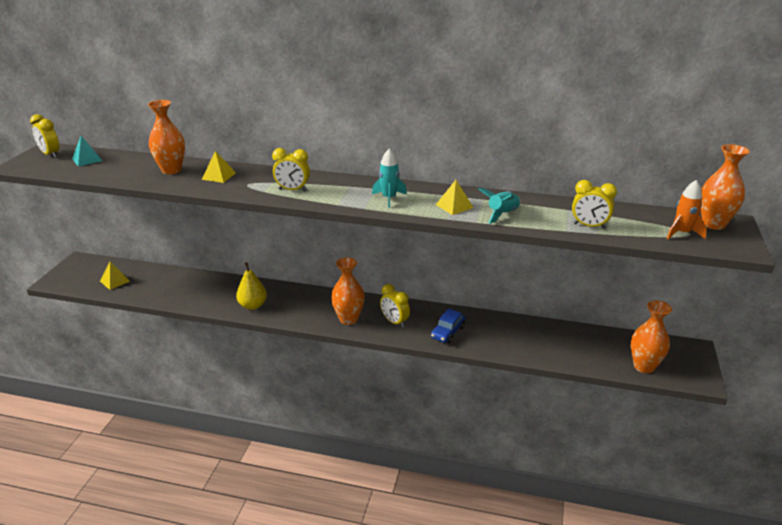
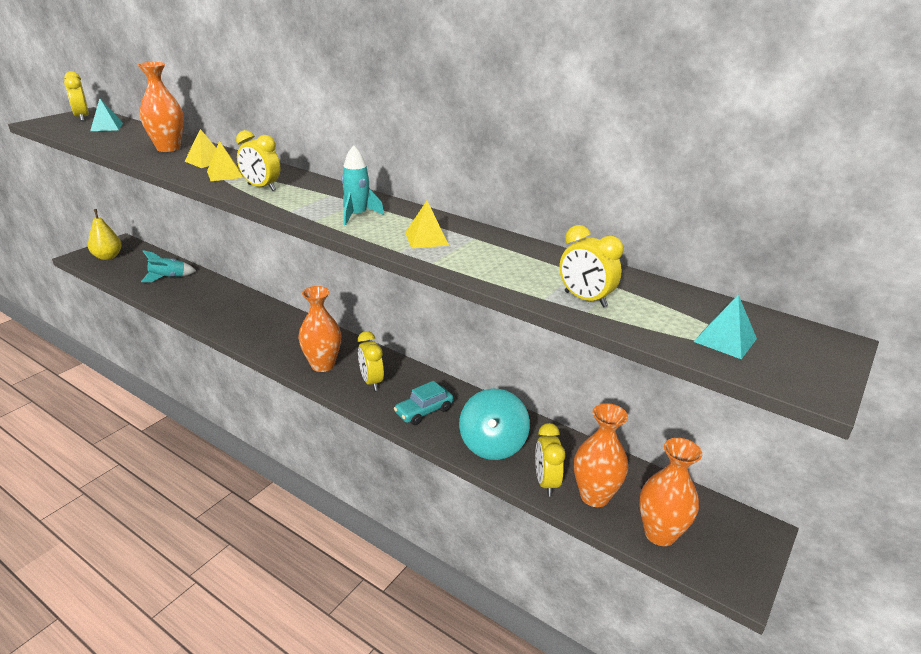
camera: 20 degrees right, 0 degrees up
(115, 281) = (132, 268): yellow pyramid -> yellow pyramid (224, 174)
(253, 305) = (236, 324): yellow pear -> yellow pear (108, 257)
(447, 332) = (424, 411): blue car -> turquoise car
(502, 214) = (477, 260): turquoise rocket -> turquoise rocket (168, 278)
(509, 342) = (492, 444): none -> turquoise spinning top
(559, 356) = (546, 482): none -> yellow clock
(682, 233) = (725, 340): orange rocket -> turquoise pyramid
(713, 224) = (793, 338): orange vase -> orange vase (594, 496)

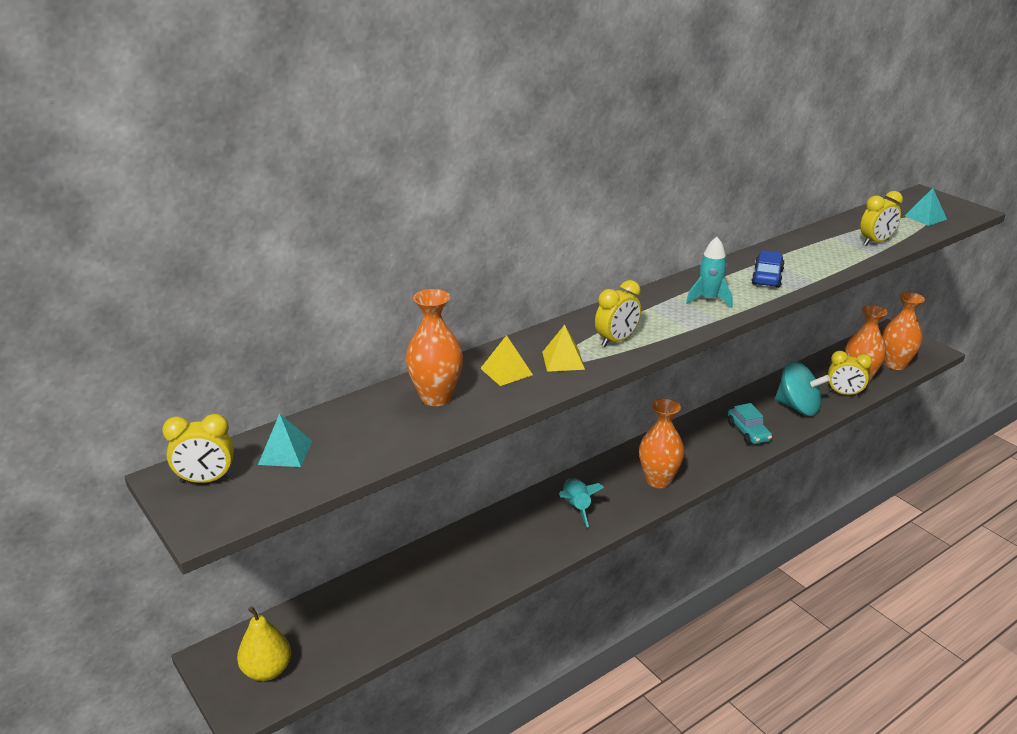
camera: 70 degrees left, 0 degrees up
(168, 278) = (387, 597): turquoise rocket -> turquoise rocket (576, 507)
(371, 382) = (696, 454): yellow clock -> none
(426, 239) = (767, 277): yellow pyramid -> blue car

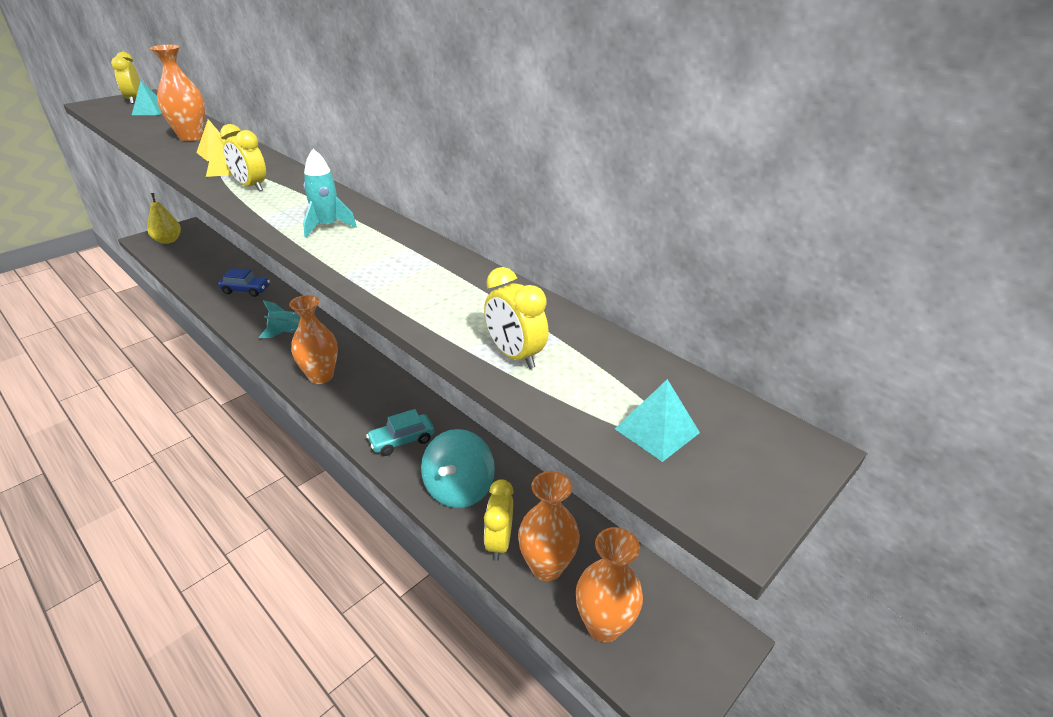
camera: 80 degrees right, 5 degrees up
(767, 277) = (382, 260): blue car -> blue car (246, 290)

